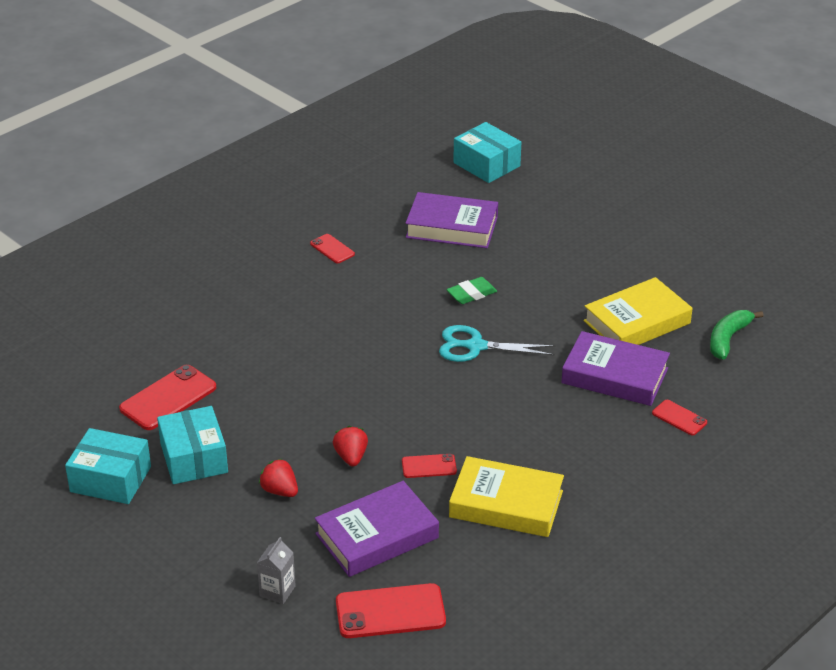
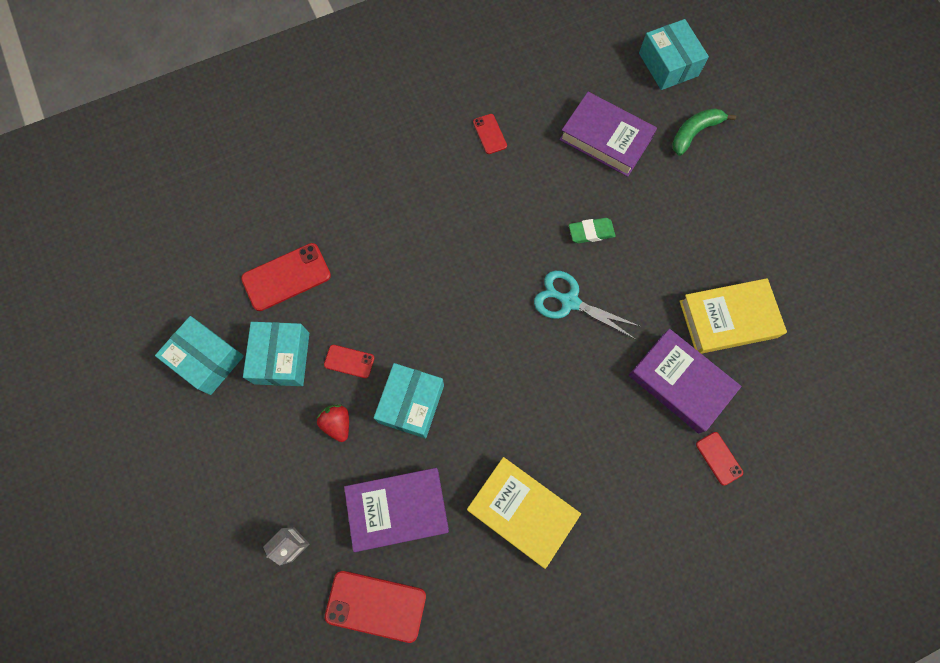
camera: 20 degrees right, 35 degrees up
(351, 457) = (411, 404): red strawberry -> turquoise box
(429, 466) = (473, 439): red phone -> red phone (349, 361)
(728, 339) = (805, 370): green banana -> green banana (694, 133)

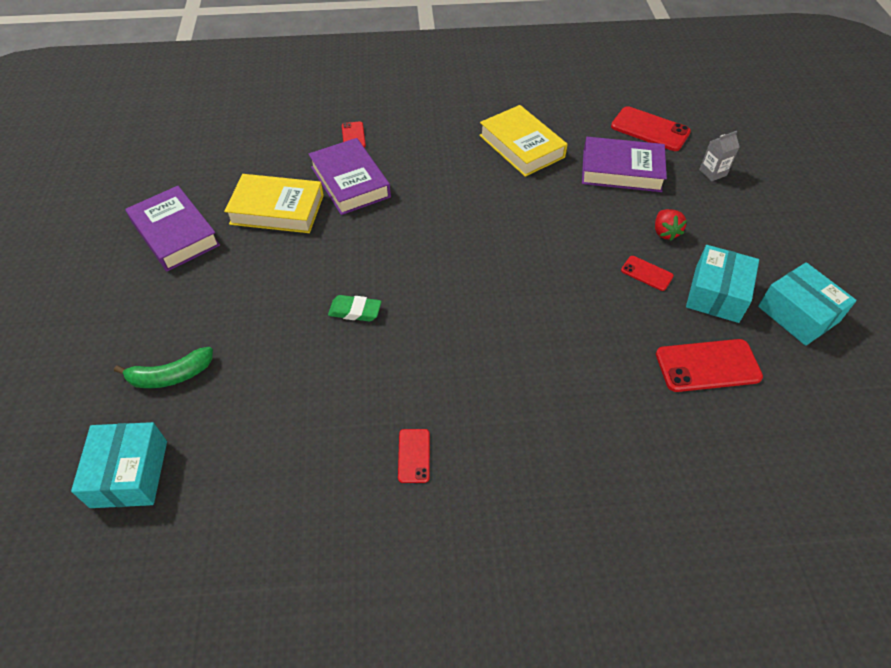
camera: 160 degrees left, 20 degrees down
(411, 404) = (593, 228): turquoise box -> none
(569, 302) = (411, 260): turquoise scissors -> none
(606, 138) = (275, 402): purple book -> purple book (175, 234)

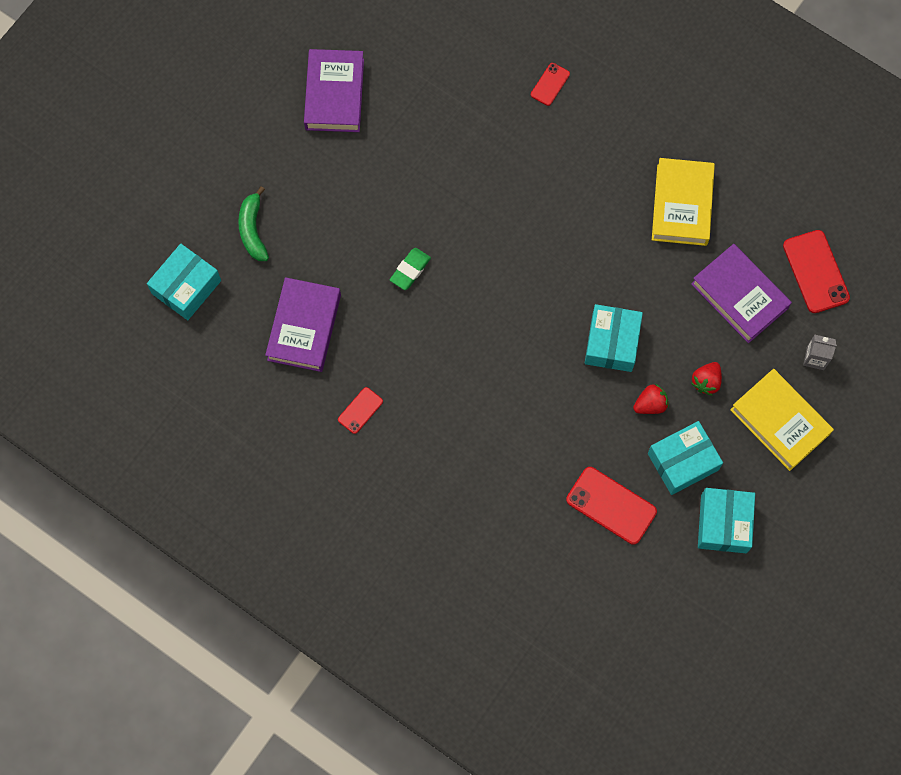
camera: 40 degrees right, 20 degrees up
(170, 375) = (253, 230): green banana -> green banana turned 60 degrees clockwise
(277, 209) = (426, 125): yellow book -> yellow book (780, 421)
(350, 182) = (505, 138): purple book -> purple book (304, 327)
(355, 311) = (410, 270): green eraser -> green eraser turned 75 degrees clockwise
(571, 253) = (612, 343): none -> turquoise box
(646, 273) = (650, 404): red phone -> red strawberry

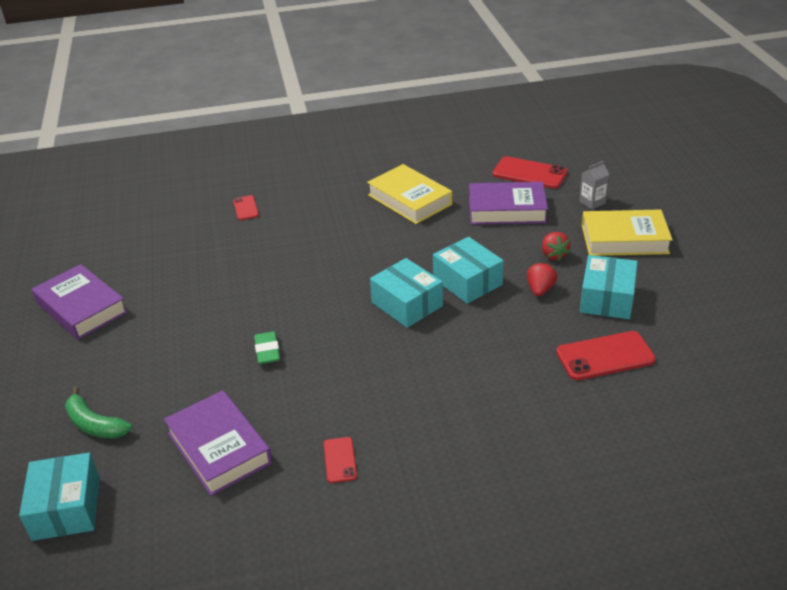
camera: 45 degrees left, 35 degrees down
(723, 524) = (683, 306): turquoise box -> turquoise box (407, 304)

